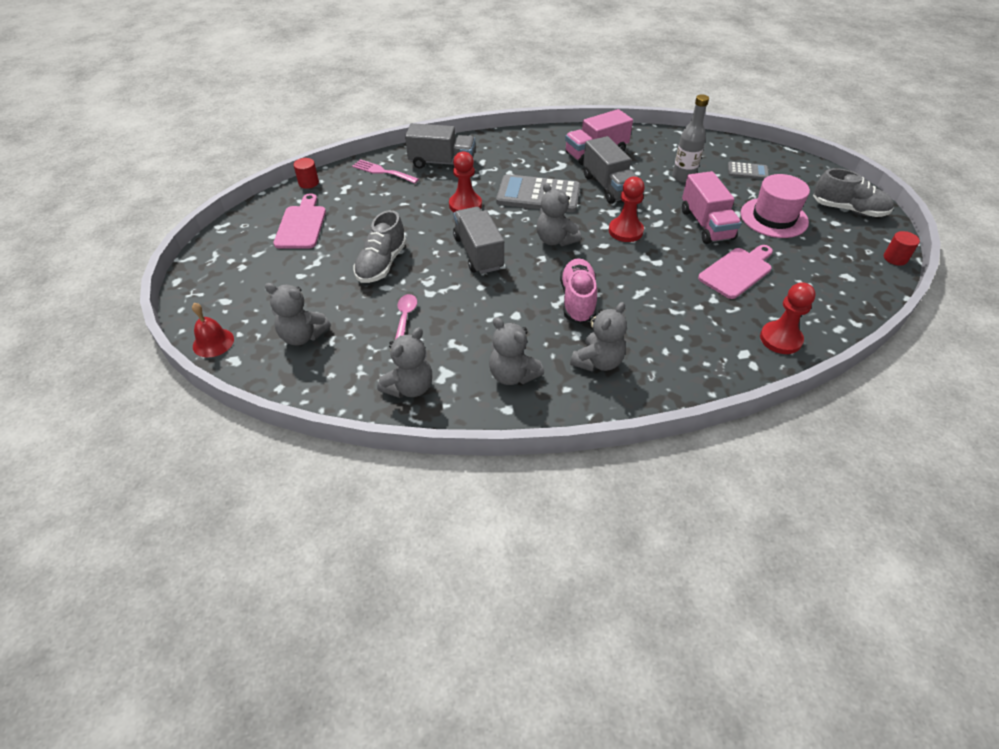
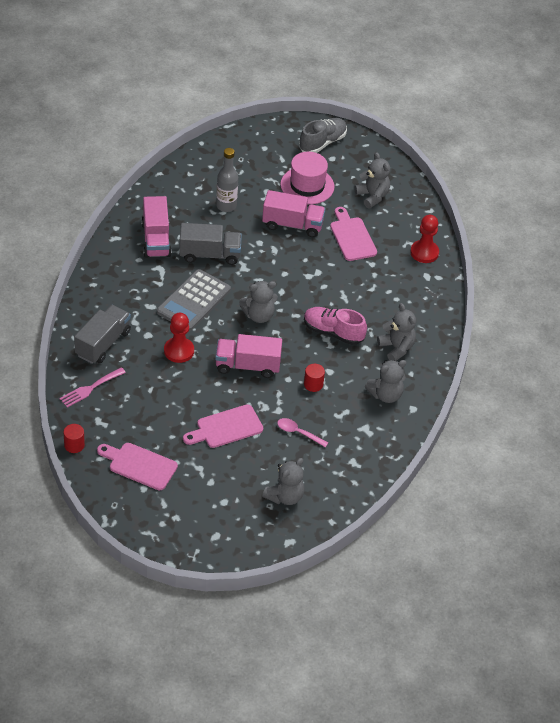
camera: 70 degrees left, 0 degrees up
(213, 342) = (262, 551): red bell -> none
(381, 264) = (226, 428): grey shoe -> pink cutting board
(409, 387) = (368, 451): grey teddy bear -> grey teddy bear (372, 196)
(478, 253) = (247, 366): grey truck -> pink truck
(625, 231) = (272, 272): red pawn -> none
(747, 171) = (242, 166): grey calculator -> none
(895, 258) = (384, 154): red cylinder -> red cylinder (313, 384)

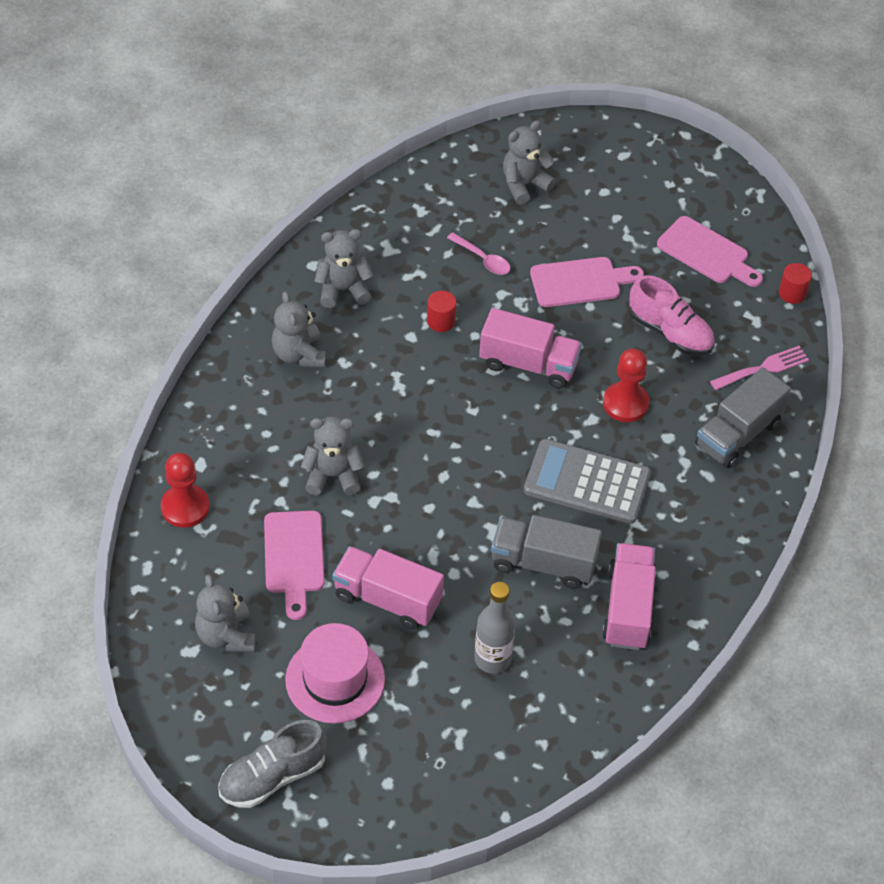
camera: 165 degrees left, 5 degrees up
(193, 301) = (587, 482): grey calculator -> grey calculator turned 120 degrees counterclockwise
(259, 315) = (490, 440): grey teddy bear -> grey teddy bear (333, 476)
(333, 332) = (385, 394): pink shoe -> pink shoe (670, 332)

